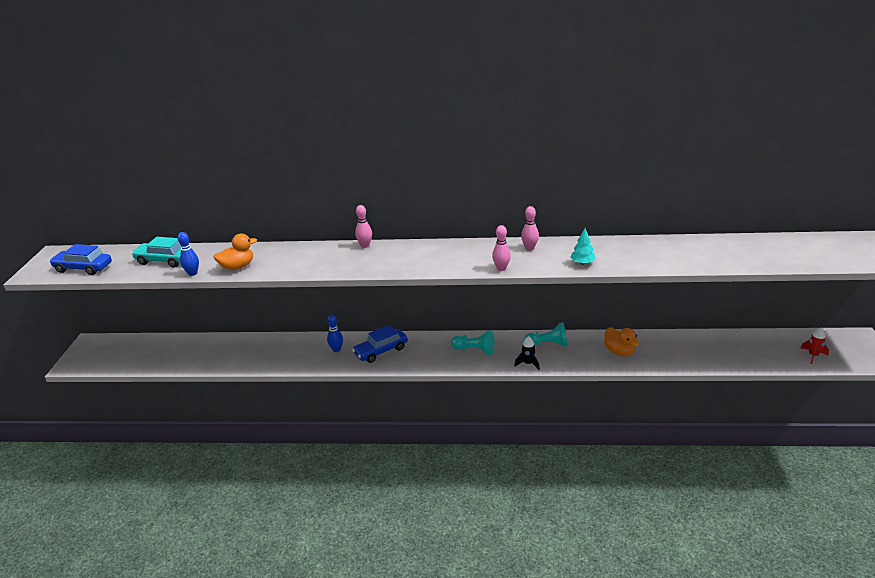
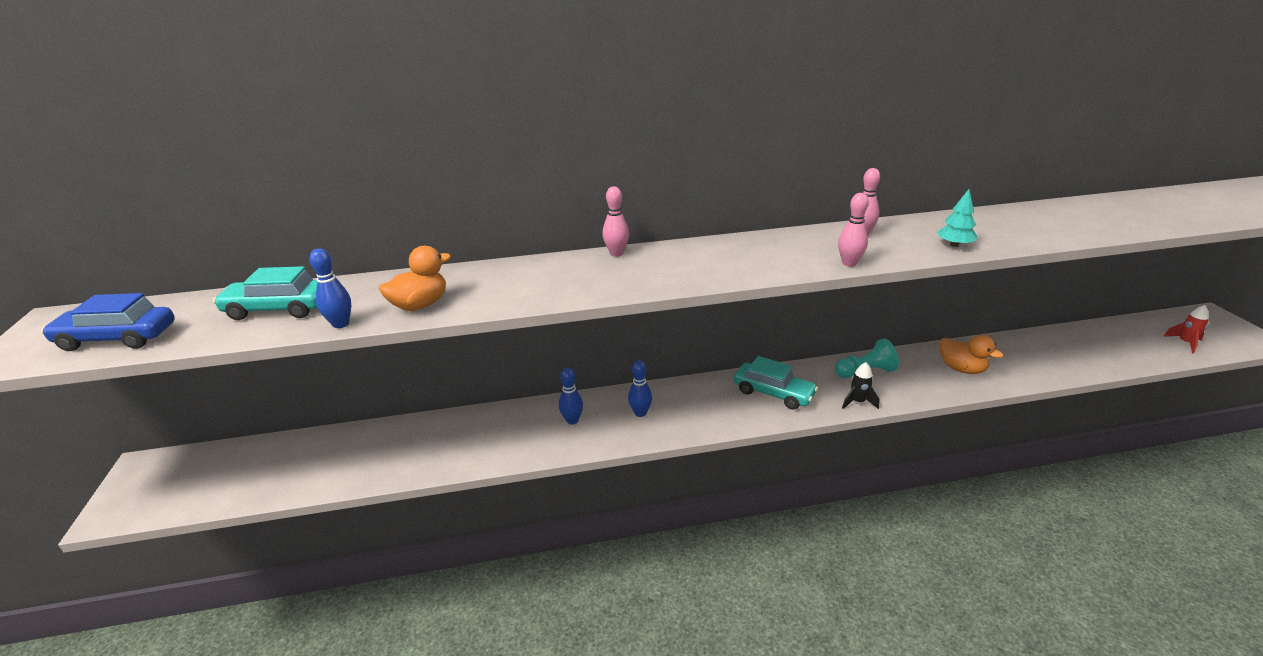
camera: 15 degrees left, 0 degrees up
(381, 351) = (640, 413): blue car -> blue bowling pin
(474, 350) = (773, 393): turquoise pawn -> turquoise car

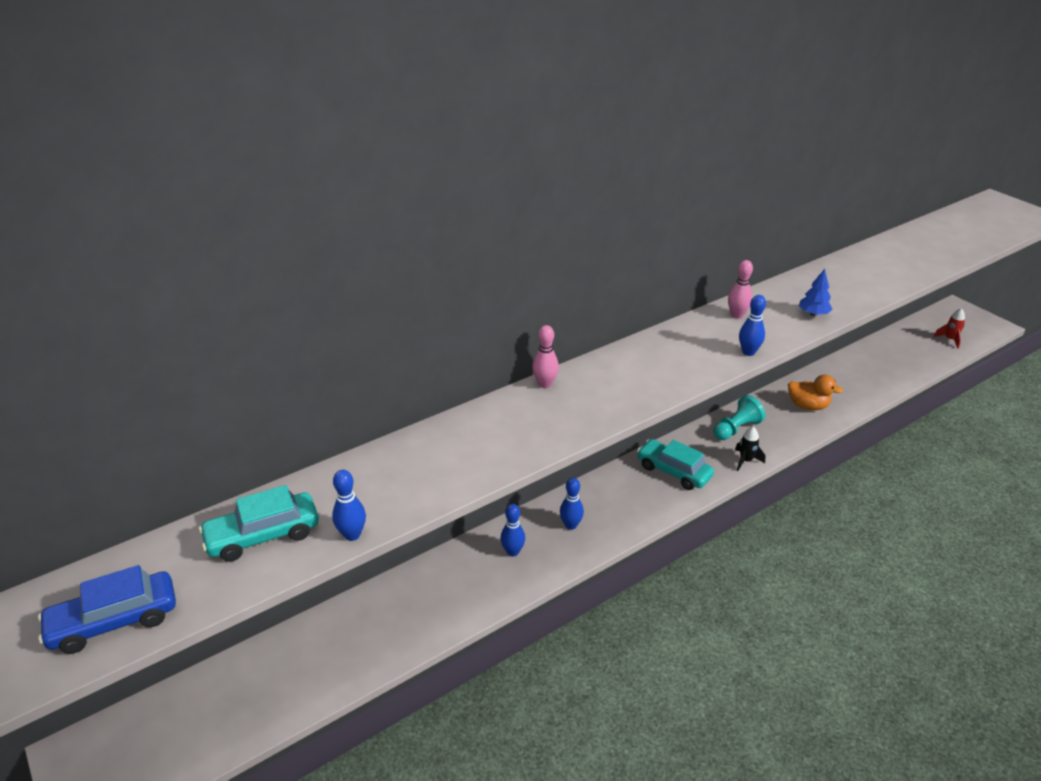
camera: 25 degrees left, 5 degrees up
(420, 305) = (411, 492): orange duck -> none
(773, 393) = (673, 471): turquoise car -> turquoise car turned 150 degrees counterclockwise
(849, 263) = (748, 352): pink bowling pin -> blue bowling pin
(954, 245) = (813, 314): turquoise tree -> blue tree

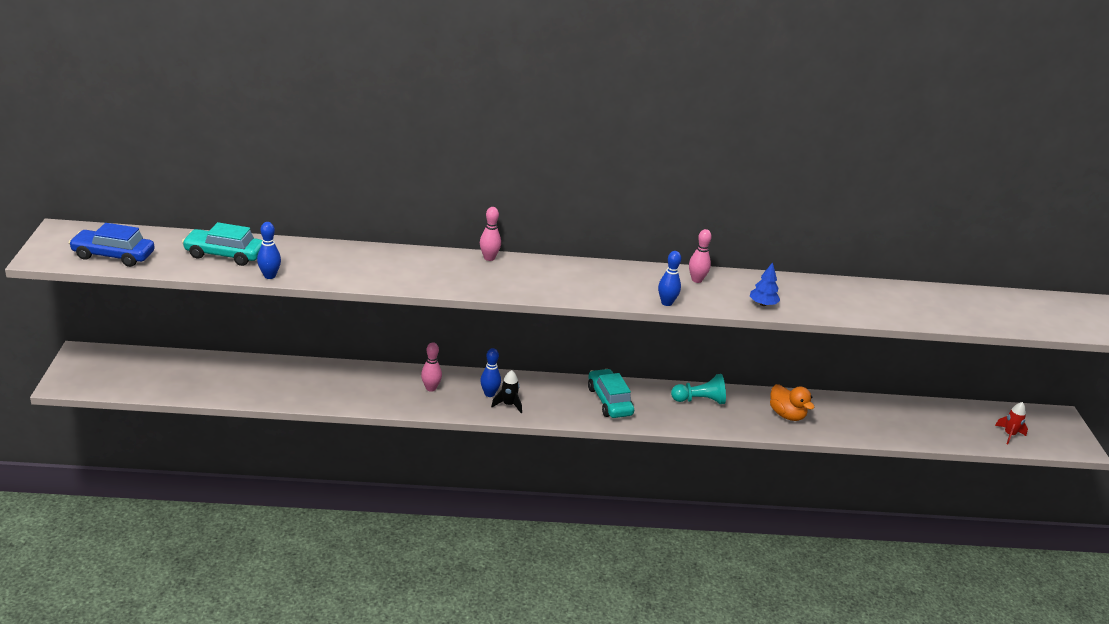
camera: 30 degrees right, 5 degrees down
(513, 552) = (431, 388): blue bowling pin -> pink bowling pin
(745, 461) = (677, 422): black rocket -> black rocket (508, 405)

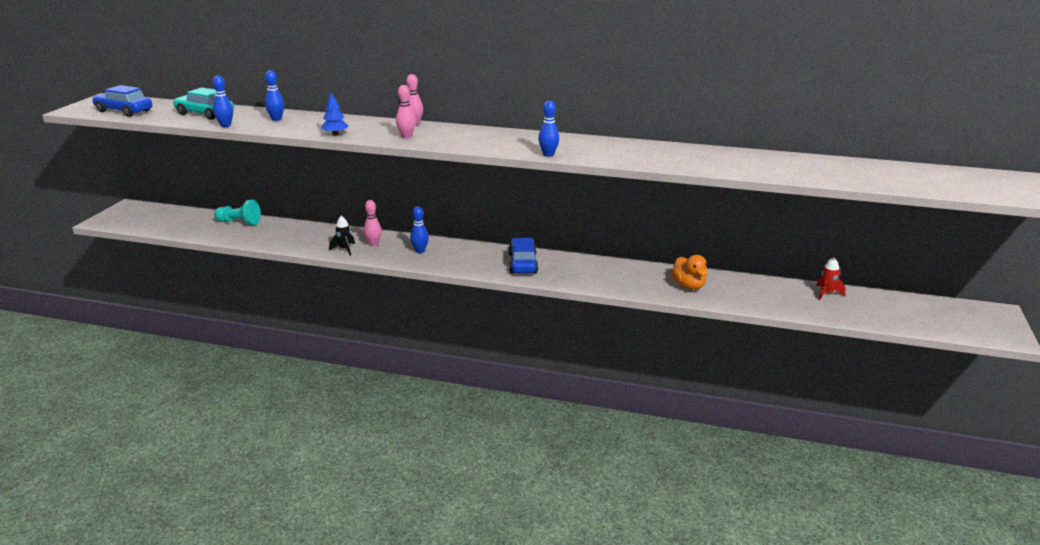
camera: 20 degrees right, 5 degrees down
(322, 259) = (276, 119): none -> blue bowling pin
(508, 405) = (431, 259): black rocket -> black rocket (344, 249)
(609, 401) = (523, 263): turquoise car -> blue car
(696, 280) = (591, 143): pink bowling pin -> pink bowling pin (406, 136)
(699, 400) = (608, 269): turquoise pawn -> turquoise pawn (239, 222)
(763, 304) = (642, 160): blue tree -> blue tree (335, 134)
(1009, 435) = (926, 320): red rocket -> red rocket (826, 293)

